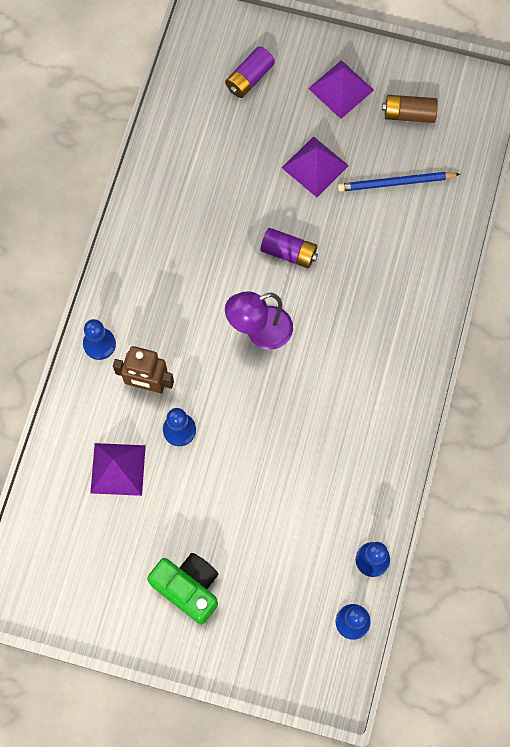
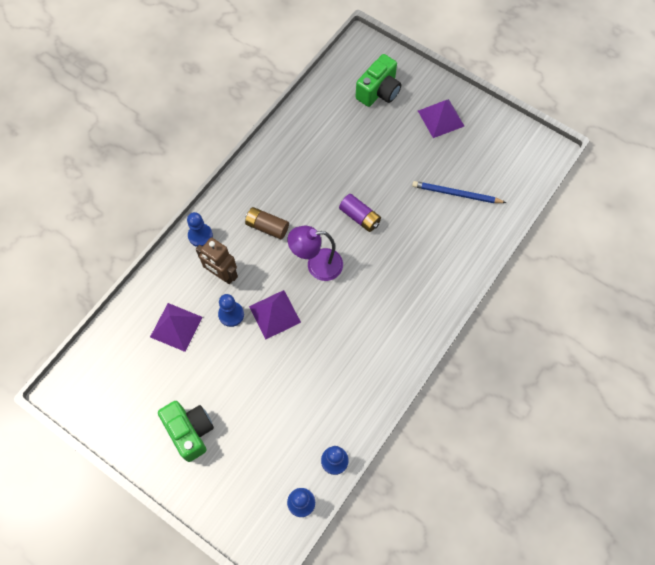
camera: 20 degrees right, 5 degrees down
(249, 78) = (378, 91): purple battery -> green camera
(315, 166) = (402, 164): purple pyramid -> purple pyramid (274, 314)
(409, 114) = (483, 150): brown battery -> brown battery (267, 227)

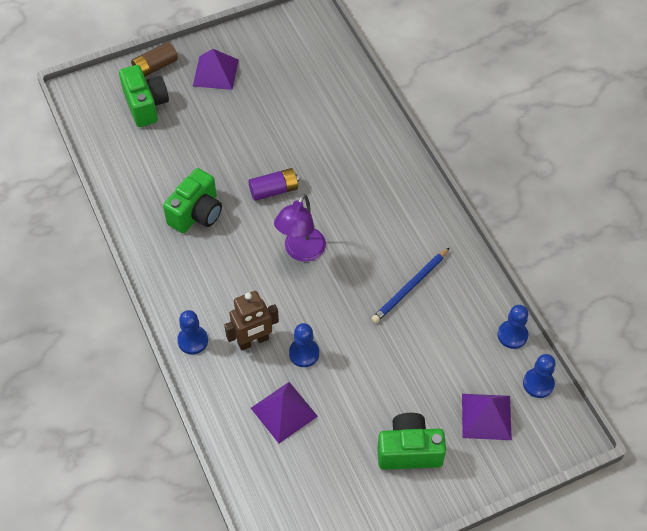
camera: 60 degrees left, 10 degrees down
(267, 227) = (227, 274): brown battery -> brown battery (155, 67)
(274, 314) = (329, 314): purple pyramid -> purple pyramid (486, 416)
(306, 178) = (196, 213): none -> green camera
(456, 194) = (305, 103): blue pencil -> blue pencil (410, 287)

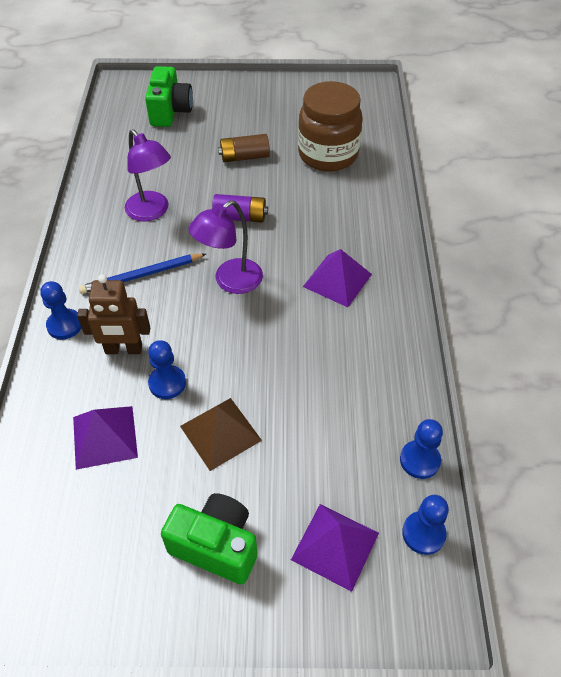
camera: 25 degrees right, 5 degrees down
(155, 67) = (200, 86): brown battery -> brown battery (244, 157)
(196, 213) = (152, 212): green camera -> purple lamp
(215, 72) = (251, 105): purple pyramid -> purple pyramid (337, 280)
(312, 101) = (328, 154): none -> brown jar
(366, 374) = (220, 433): none -> brown pyramid
(410, 287) = (326, 360): blue pencil -> blue pencil (141, 275)

